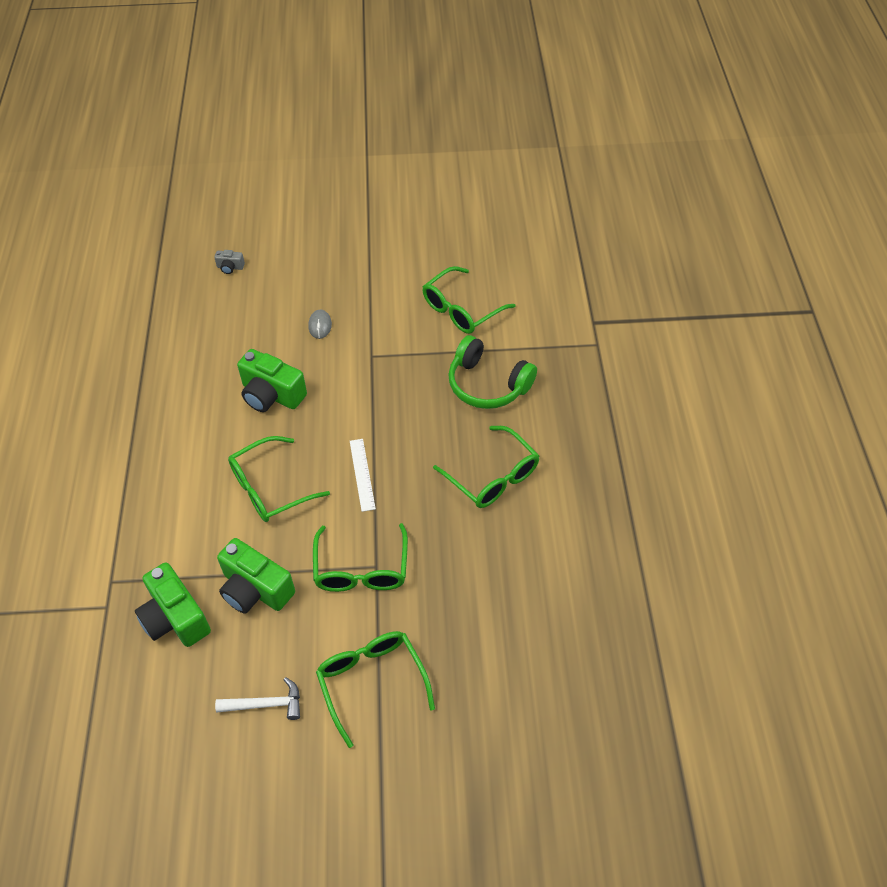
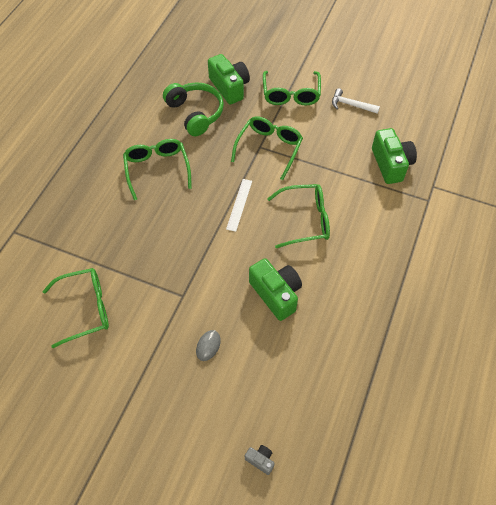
camera: 155 degrees left, 5 degrees up
(255, 589) = (337, 161): green camera -> green camera (229, 87)
(487, 384) = (114, 234): green headphones -> green headphones (195, 113)

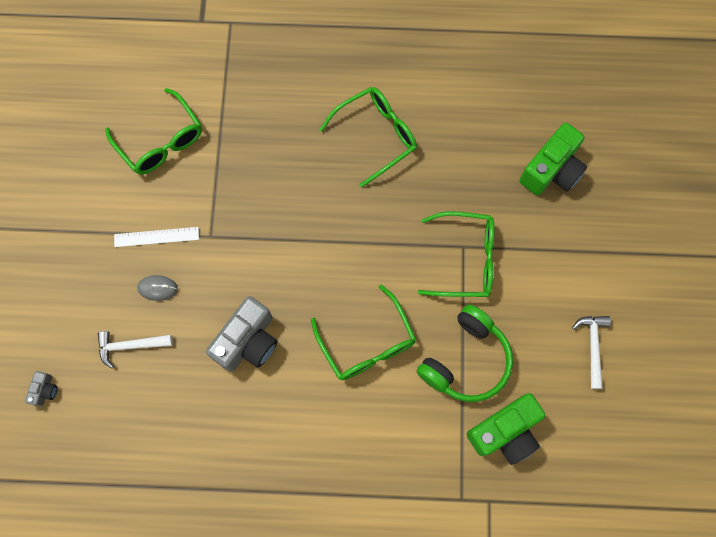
camera: 70 degrees right, 15 degrees up
(195, 113) = (486, 145): green headphones -> green headphones (466, 360)
(239, 204) = (360, 253): white ruler -> white ruler (156, 237)
(248, 379) = (130, 346): none -> white hammer
(276, 294) = (248, 341): green camera -> grey camera
(291, 95) = (575, 256): green glasses -> none

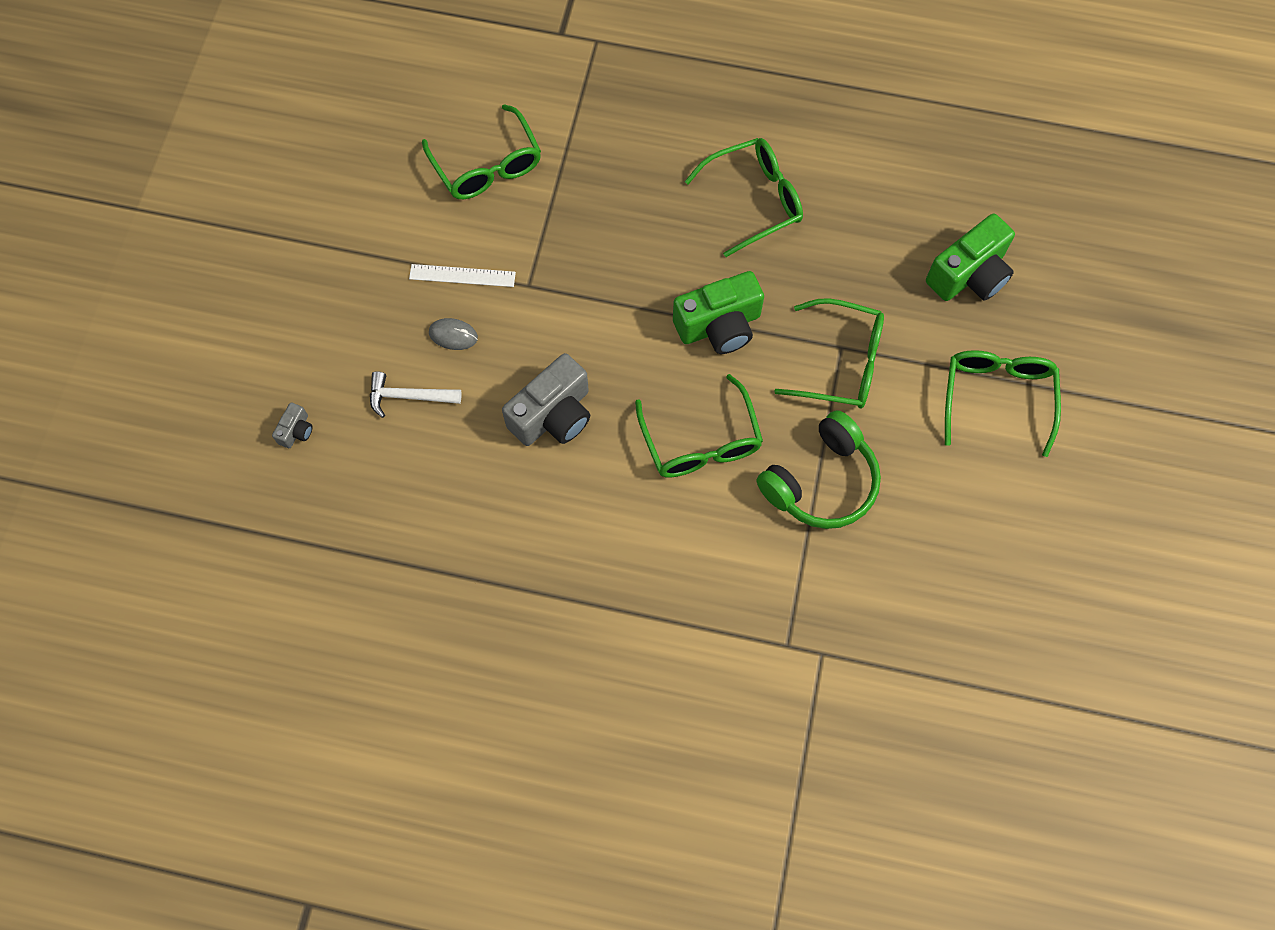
camera: 10 degrees right, 5 degrees down
(505, 432) = (856, 575): green camera -> green camera (719, 326)
(589, 267) = (997, 397): none -> green glasses
(592, 346) = (985, 492): white hammer -> none

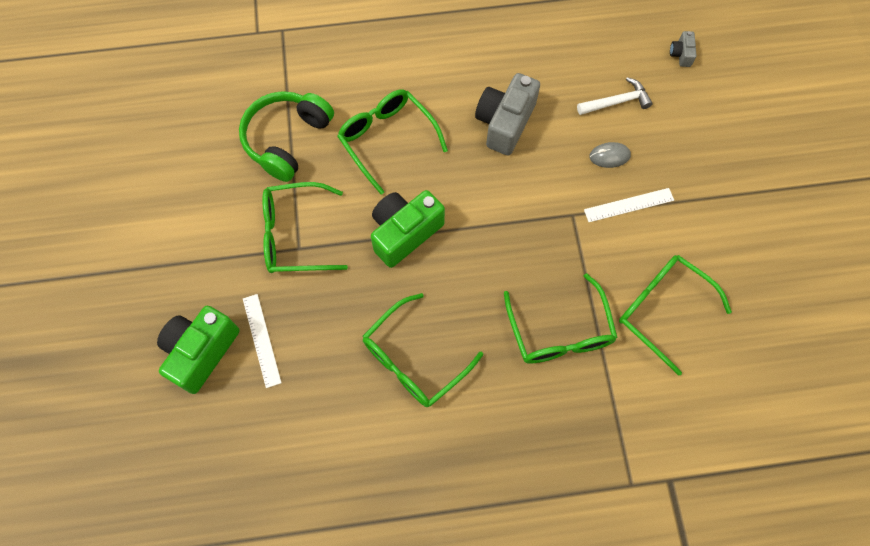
camera: 160 degrees right, 0 degrees up
(904, 266) = (262, 340): none -> white ruler
(997, 397) = (160, 249): green glasses -> green glasses (559, 332)

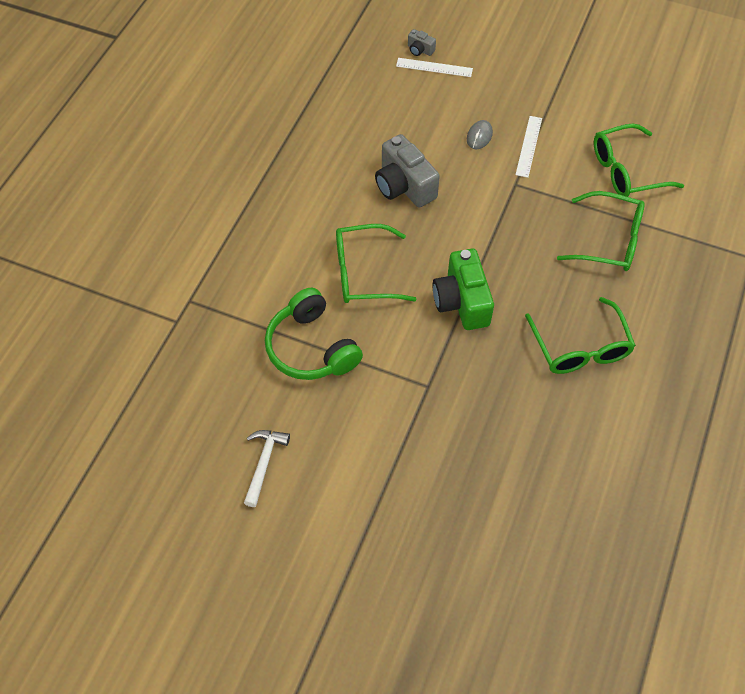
camera: 60 degrees left, 10 degrees down
(201, 352) = (484, 507): green camera -> none
(262, 340) = (500, 453): white ruler -> white ruler (434, 67)
(295, 235) = (413, 383): green glasses -> none
(617, 102) = (434, 108): white hammer -> white hammer (264, 463)

